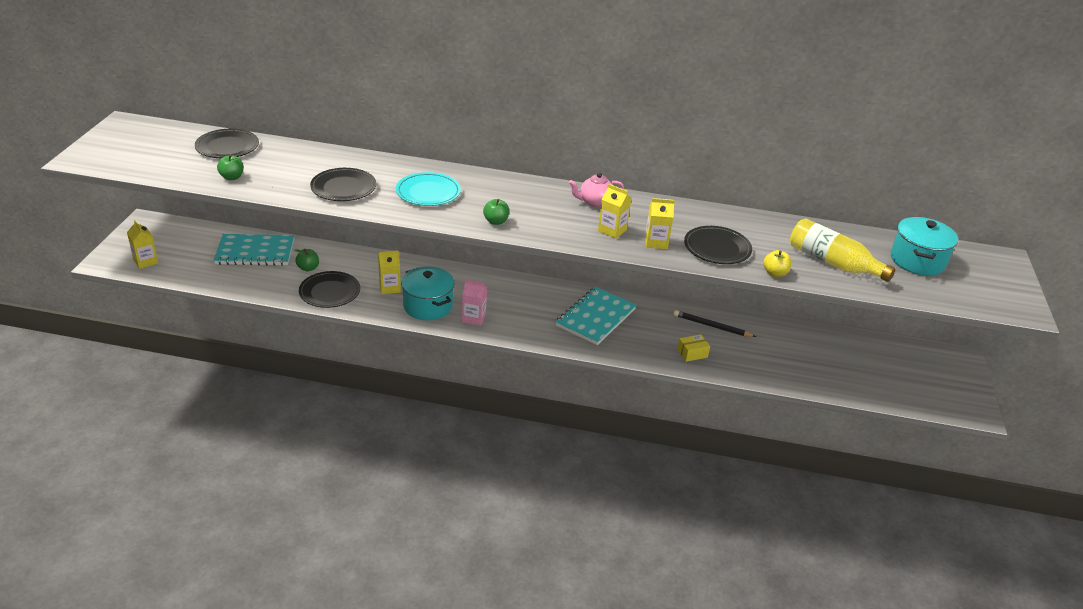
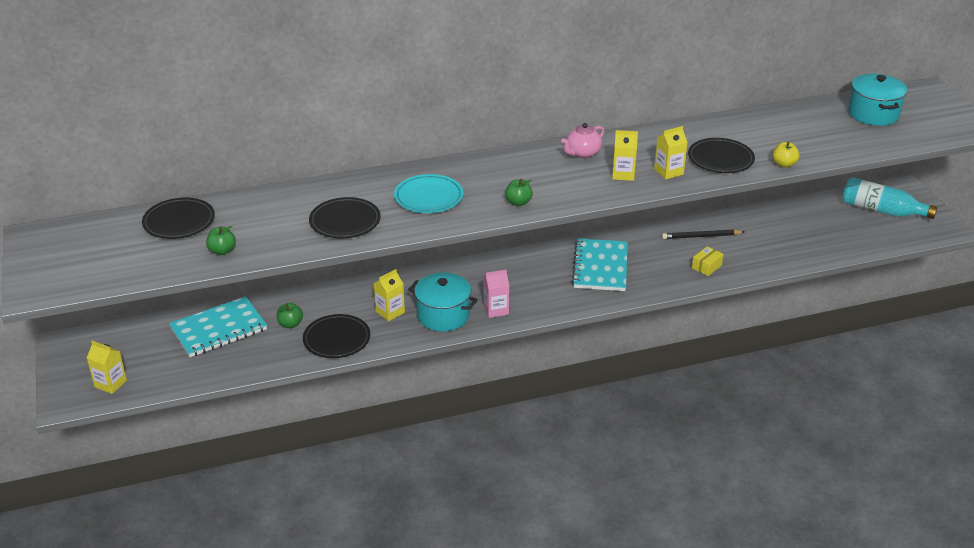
camera: 25 degrees left, 0 degrees up
(833, 262) = (816, 138): yellow bottle -> none
(916, 368) = (881, 210): none -> turquoise bottle

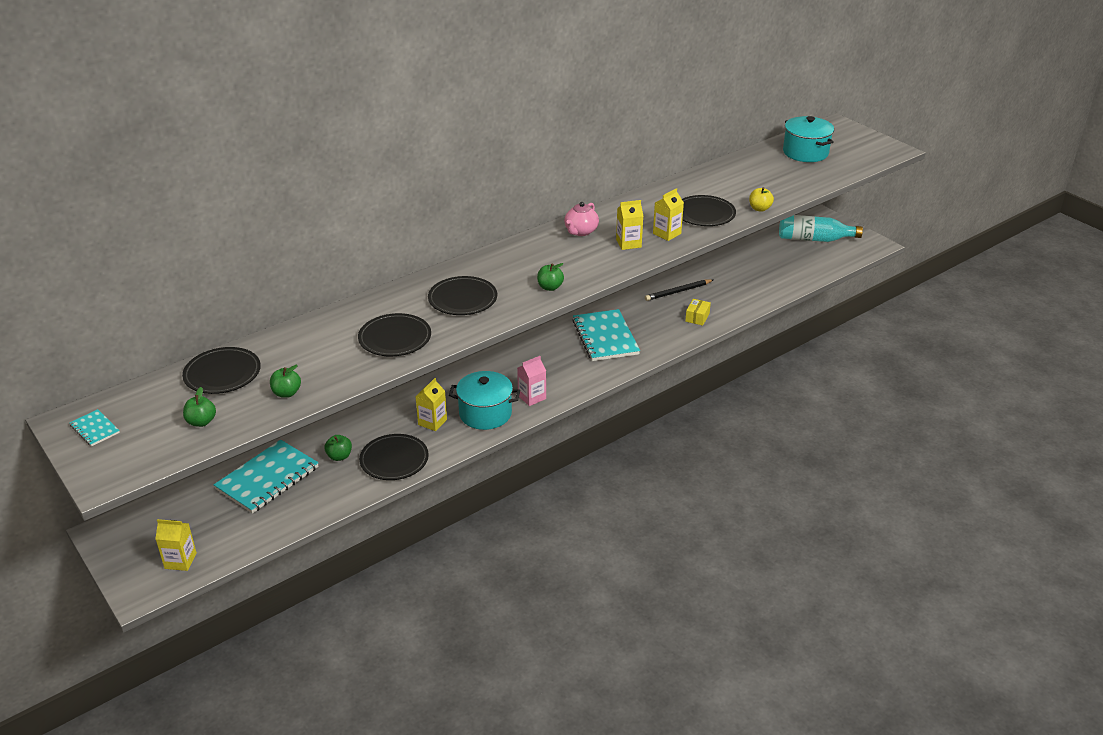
camera: 20 degrees left, 0 degrees up
(51, 247) = (95, 429): none -> turquoise notebook
(138, 260) = (201, 422): none -> green apple
(428, 197) = (462, 299): turquoise plate -> black plate

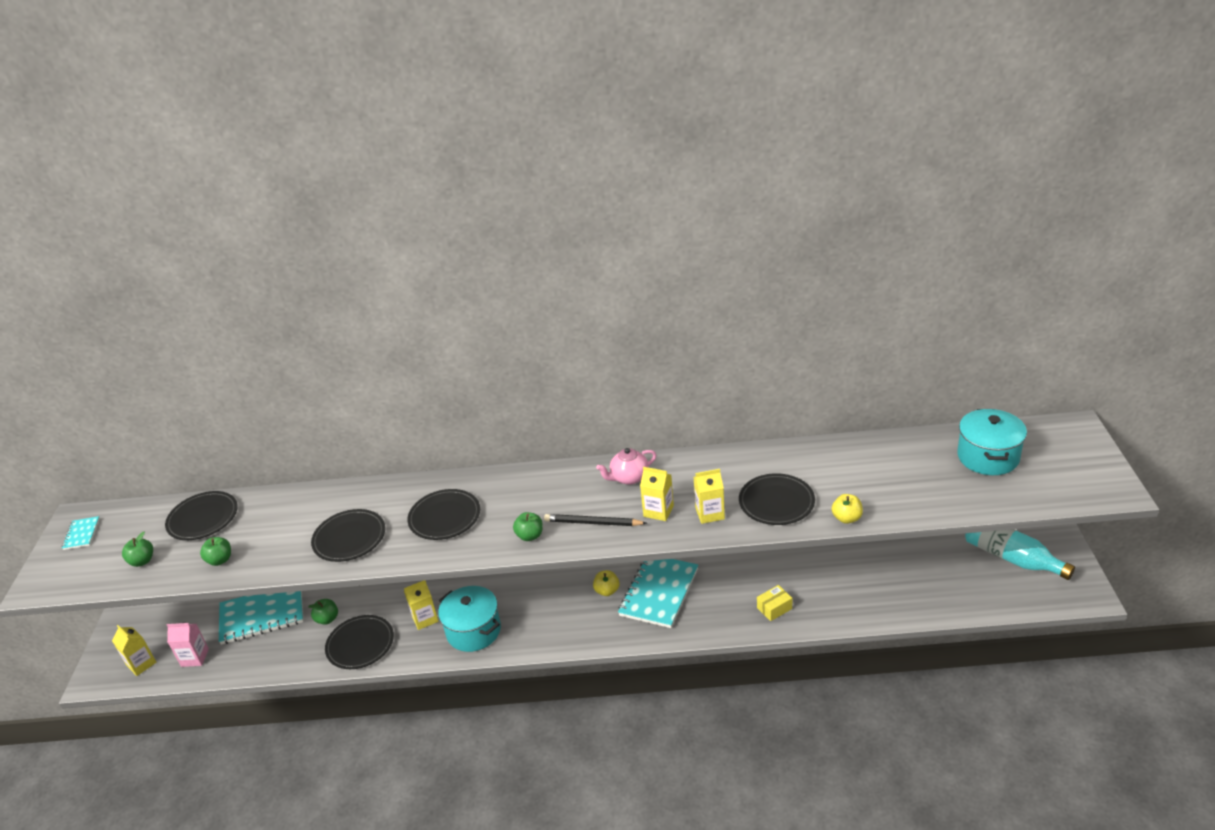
camera: 40 degrees right, 0 degrees up
(532, 397) = (528, 632): pink carton -> pink carton (195, 657)
(564, 350) = (607, 591): none -> yellow apple
(678, 291) = (785, 566): black pencil -> black pencil (593, 523)

